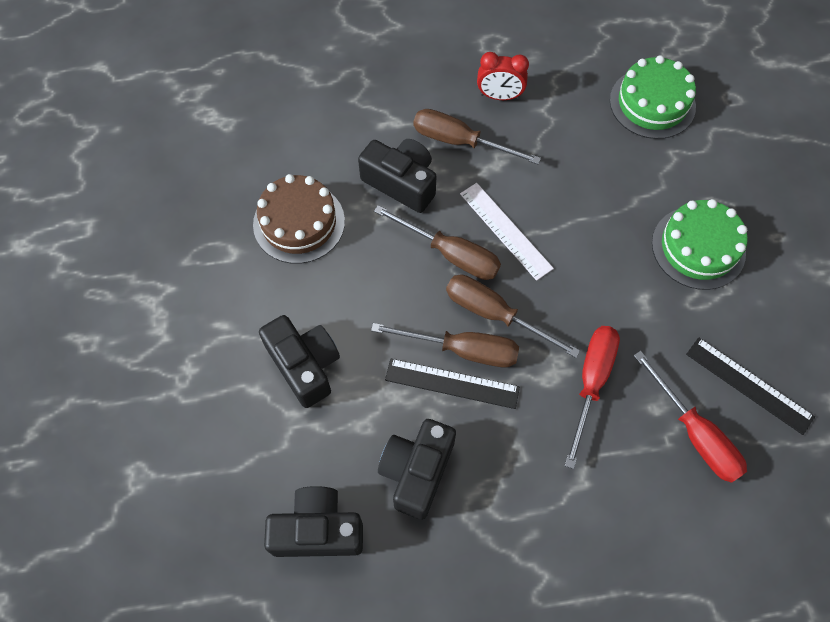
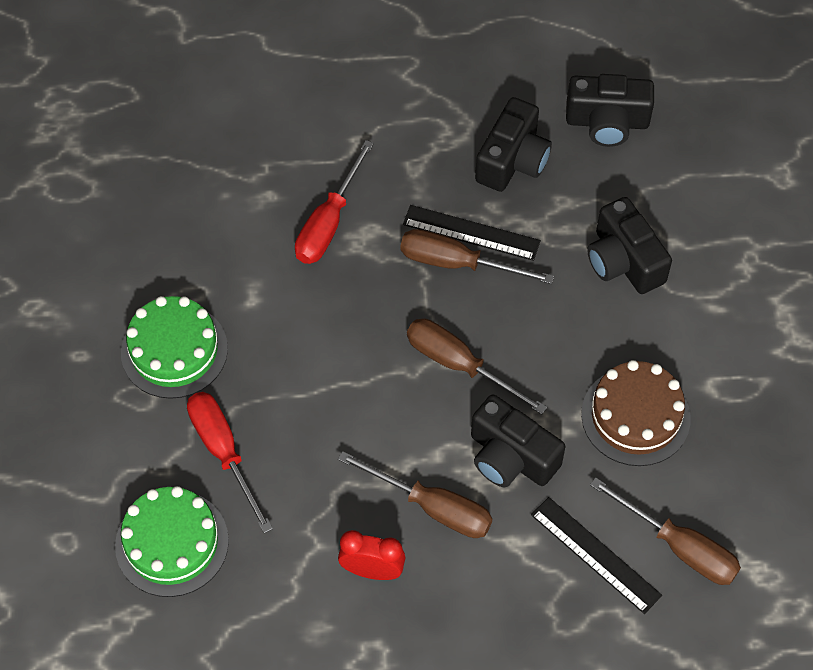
camera: 175 degrees left, 5 degrees down
(494, 314) = (418, 296): brown screwdriver -> brown screwdriver (679, 547)
(505, 230) = (392, 387): white ruler -> none
(695, 434) = (237, 171): red screwdriver -> red screwdriver (223, 452)
(749, 385) = (169, 209): black ruler -> black ruler (595, 554)

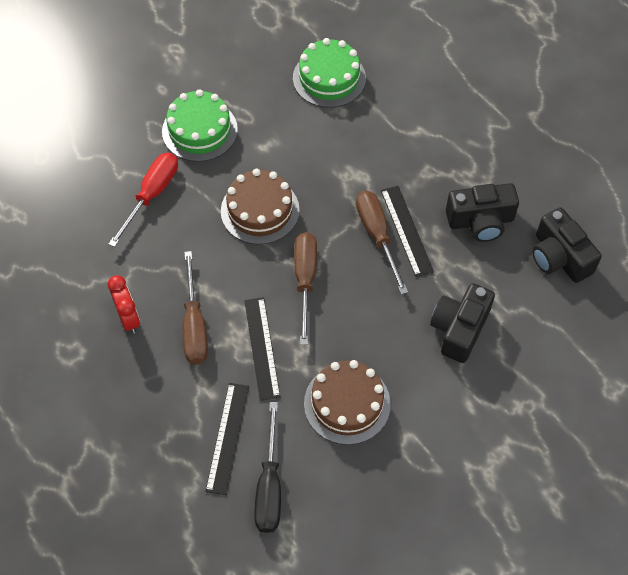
camera: 55 degrees right, 0 degrees up
(172, 543) = (75, 206): green cake -> green cake (329, 78)
(328, 223) = (349, 152): red screwdriver -> none
(334, 354) = (260, 210): none -> brown cake
(511, 457) = (261, 348): black camera -> black ruler
(679, 547) = (269, 486): brown screwdriver -> black screwdriver

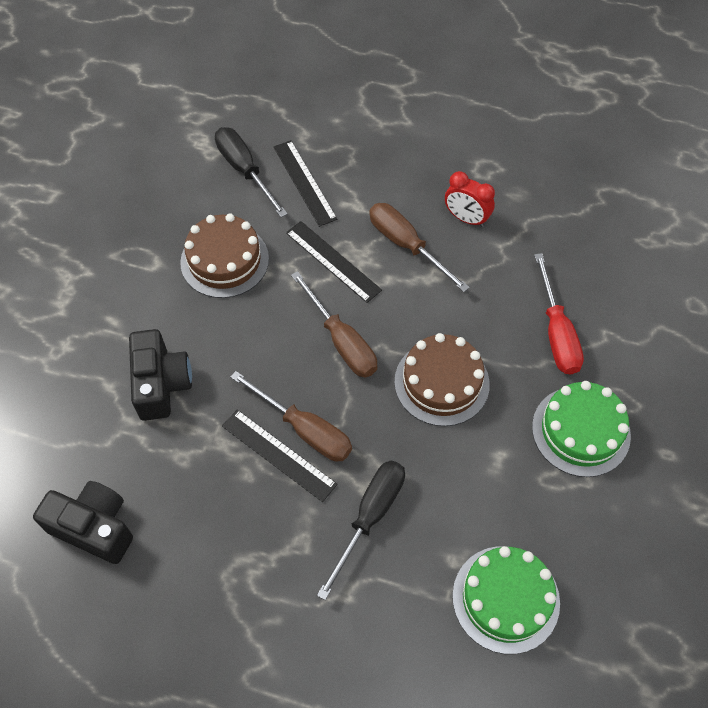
camera: 145 degrees right, 0 degrees up
(374, 161) = (370, 517): none -> black screwdriver
(480, 221) = (205, 517): black camera -> none

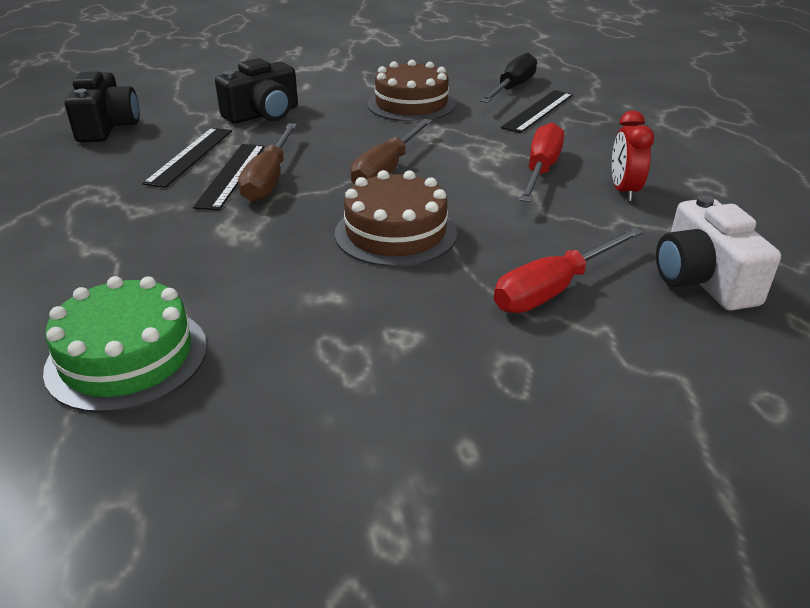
camera: 60 degrees right, 25 degrees down
(333, 261) = (472, 143): black ruler -> black ruler (190, 156)
(370, 517) = (191, 237): black screwdriver -> none
(406, 245) = (541, 170): brown screwdriver -> red screwdriver
(581, 431) = (427, 350): green cake -> none
(587, 254) = (702, 279): none -> white camera

